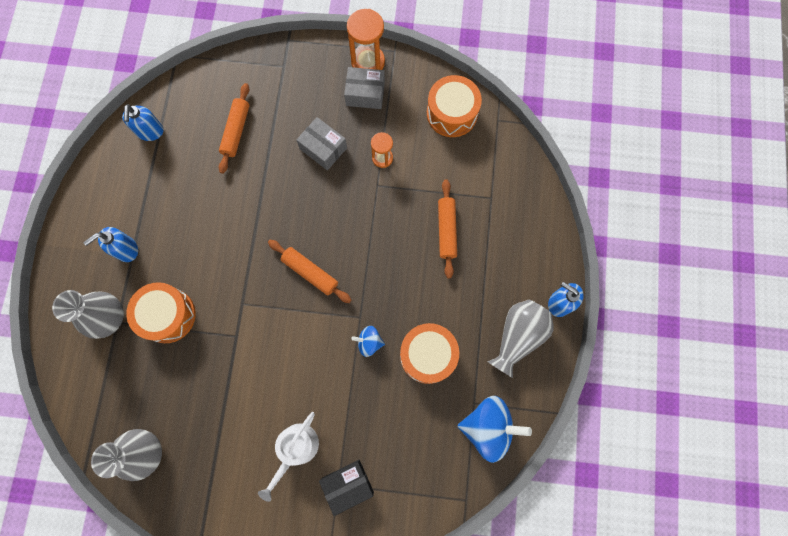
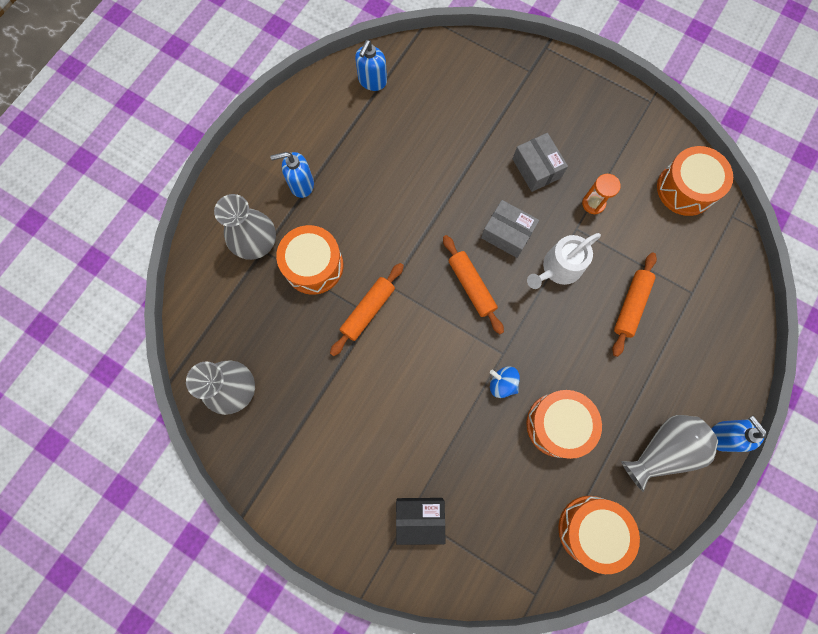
camera: 25 degrees right, 0 degrees up
(236, 131) = (456, 115): orange rolling pin -> orange rolling pin (368, 311)
(296, 449) = (383, 456): white watering can -> white watering can (558, 268)
(365, 94) = (602, 132): grey box -> grey box (507, 234)
(368, 62) = (618, 101): orange hourglass -> none
(488, 427) = (591, 530): blue spinning top -> orange drum

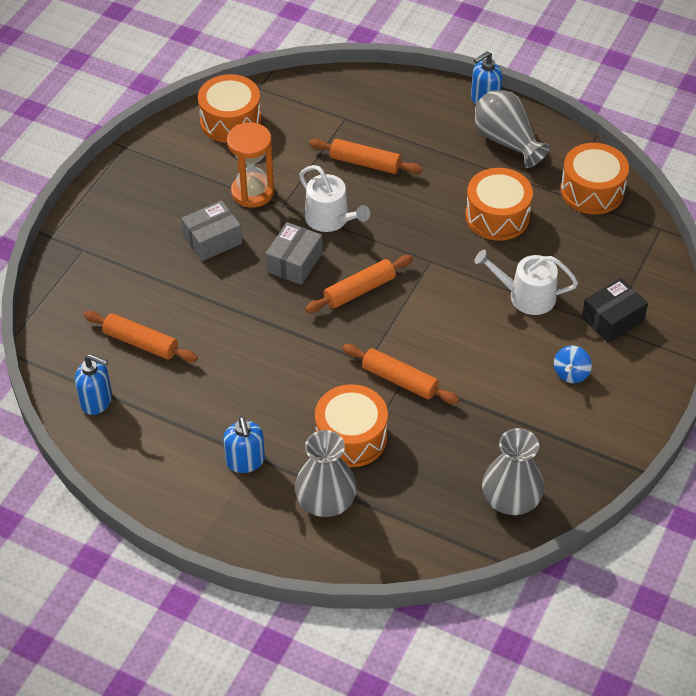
camera: 95 degrees left, 25 degrees down
(420, 518) = (612, 319): black box -> black box turned 60 degrees clockwise
(427, 112) = (141, 343): none -> orange rolling pin
(454, 437) = (526, 296): none -> white watering can
(502, 383) = (463, 260): blue spinning top -> blue spinning top (571, 373)
(593, 203) = (252, 192): orange hourglass -> orange hourglass, size x1.67

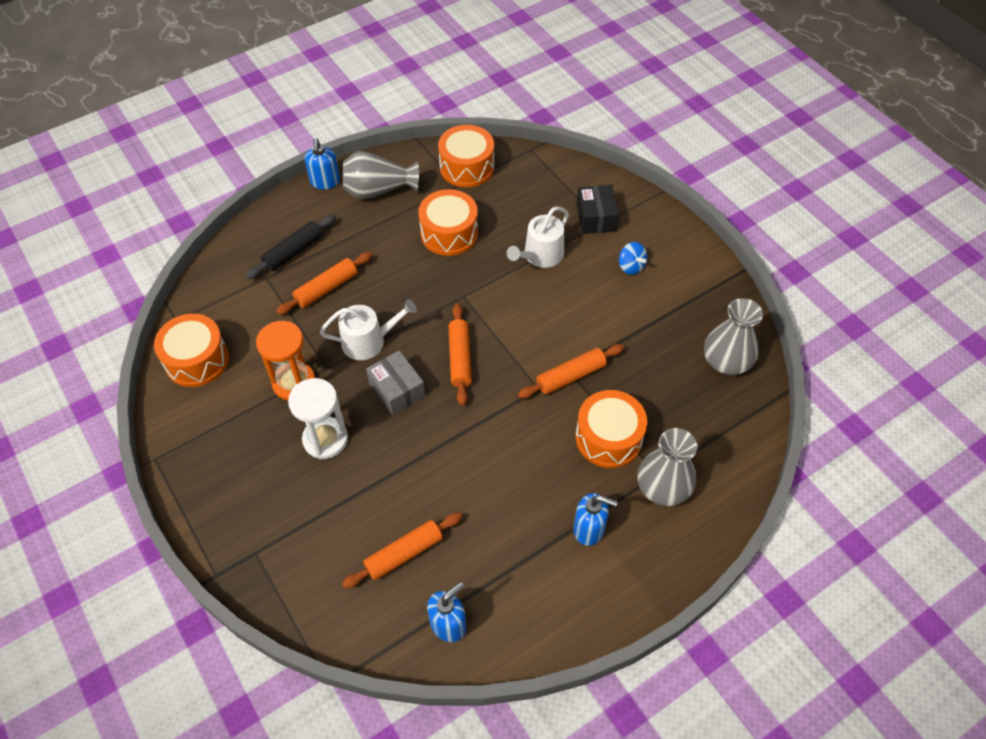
camera: 60 degrees left, 5 degrees up
(212, 240) = (325, 439): grey box -> white hourglass
(387, 121) = (293, 252): none -> black rolling pin

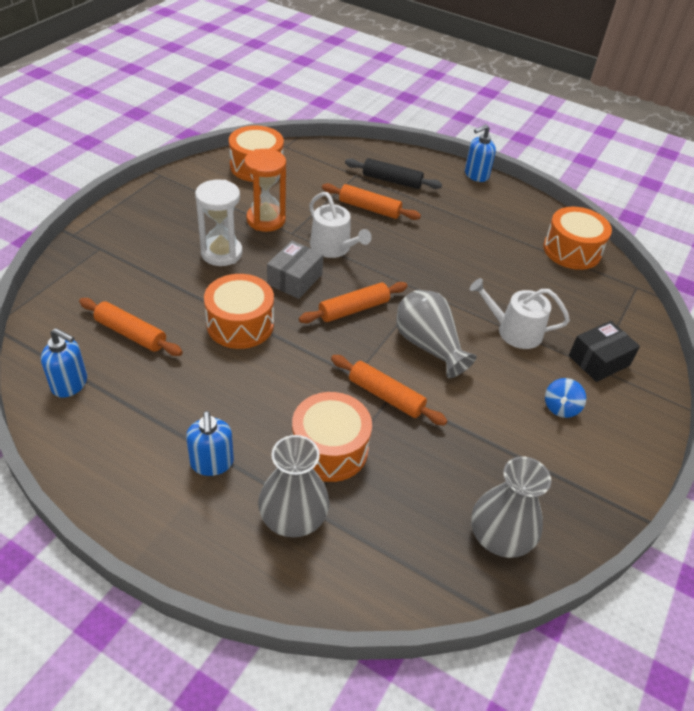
camera: 60 degrees right, 10 degrees down
(378, 190) = (495, 206): grey vase -> grey vase (428, 346)
(449, 233) = (486, 261): orange drum -> orange drum (240, 324)

